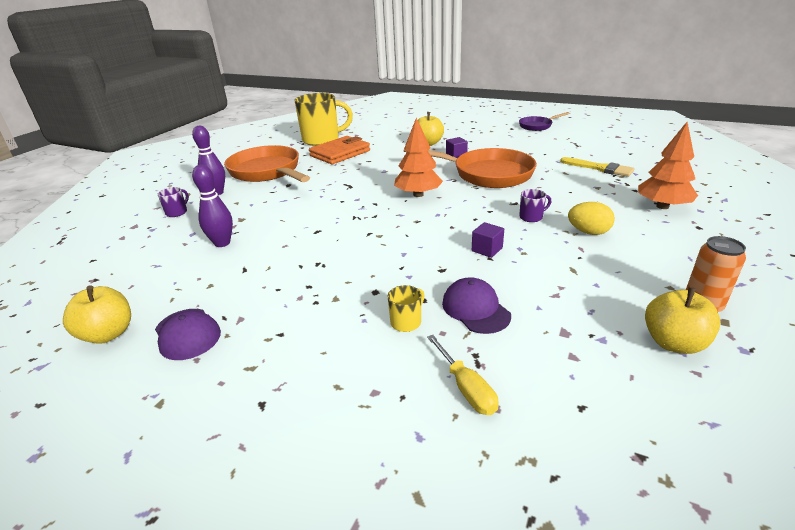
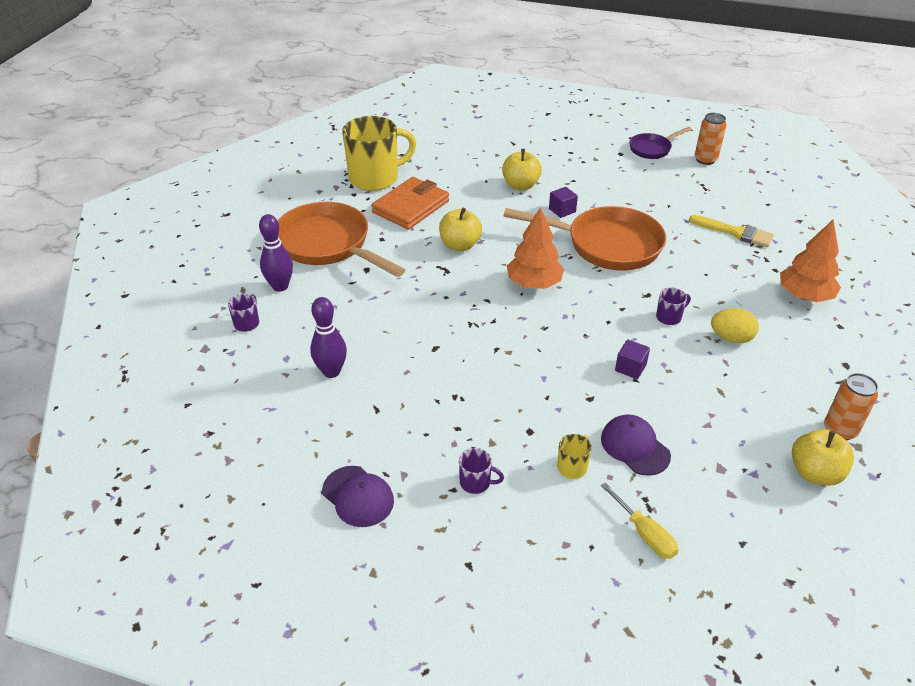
camera: 10 degrees left, 10 degrees up
(108, 334) = (273, 502): yellow apple -> yellow apple (460, 245)
(305, 329) = (476, 482): none -> purple mug
(579, 131) = (705, 160): none -> orange can

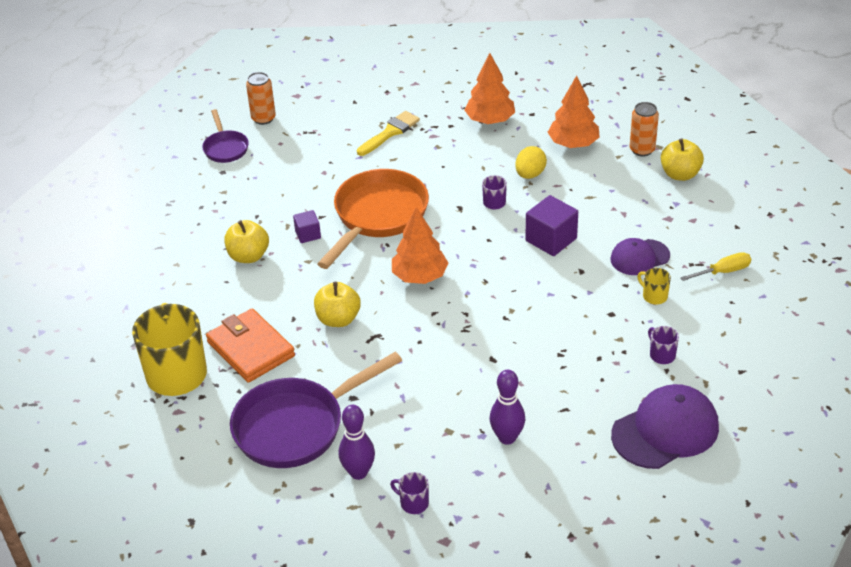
camera: 75 degrees left, 0 degrees up
(328, 245) = (296, 426): orange pan -> purple pan
(358, 496) = (665, 430): purple cap -> purple cap, size x1.64
(476, 482) = (661, 355): purple mug -> purple mug turned 60 degrees counterclockwise
(630, 368) = (551, 239): purple cube -> purple cube, size x1.73
(809, 366) = (573, 144): none -> orange tree

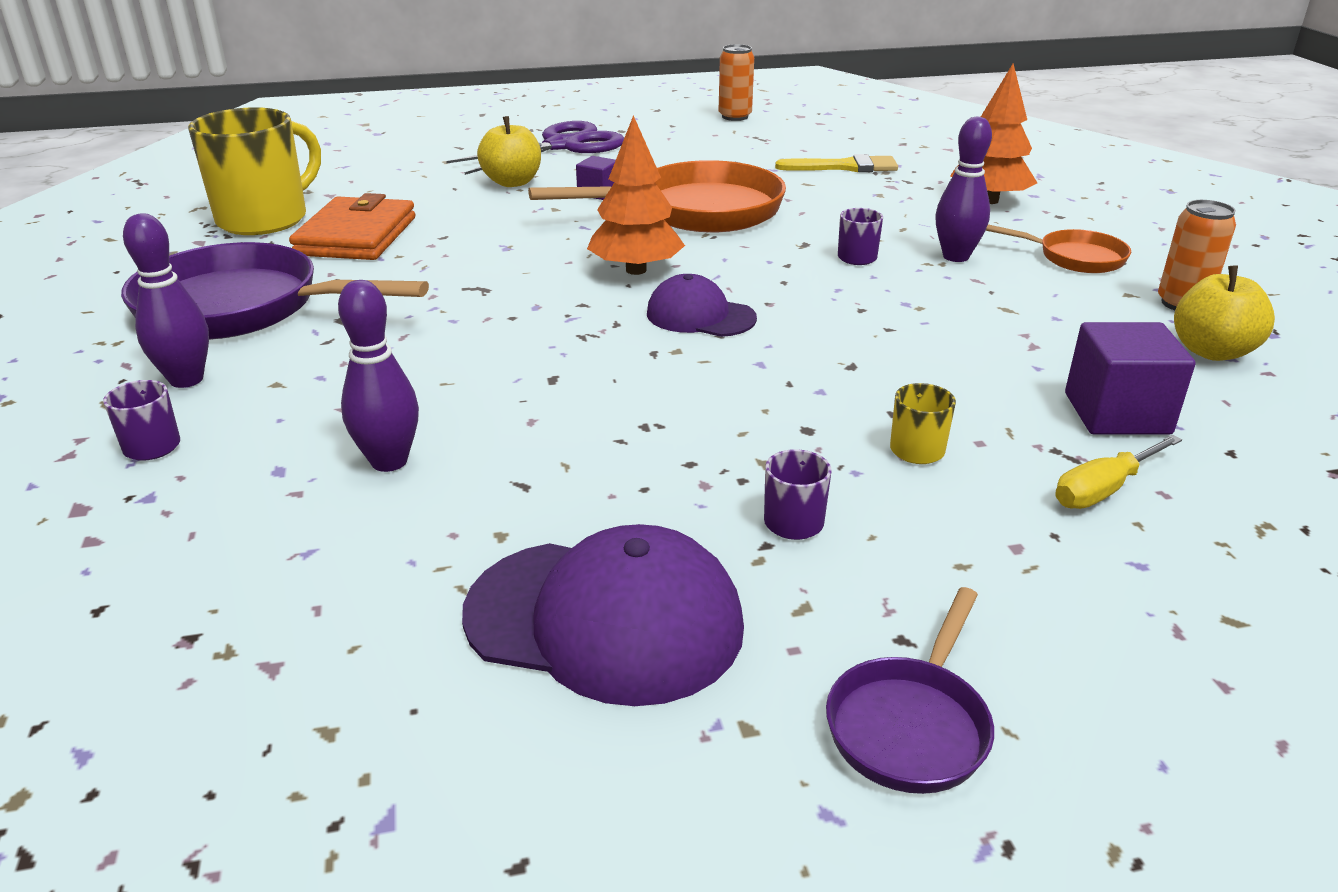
camera: 45 degrees right, 10 degrees down
(217, 208) = (562, 146): none -> purple scissors
(225, 148) = (658, 119): purple pan -> purple pan (910, 725)
(338, 319) = (479, 258): yellow apple -> none
(530, 174) = (955, 257): yellow egg -> purple bowling pin
(551, 239) = (868, 318): purple cube -> purple cube (1117, 413)
(573, 144) = (1074, 258): orange tree -> orange pan
(639, 257) = (973, 398): purple cap -> purple cap (700, 316)
(723, 272) = (1104, 489): yellow screwdriver -> yellow screwdriver turned 120 degrees clockwise

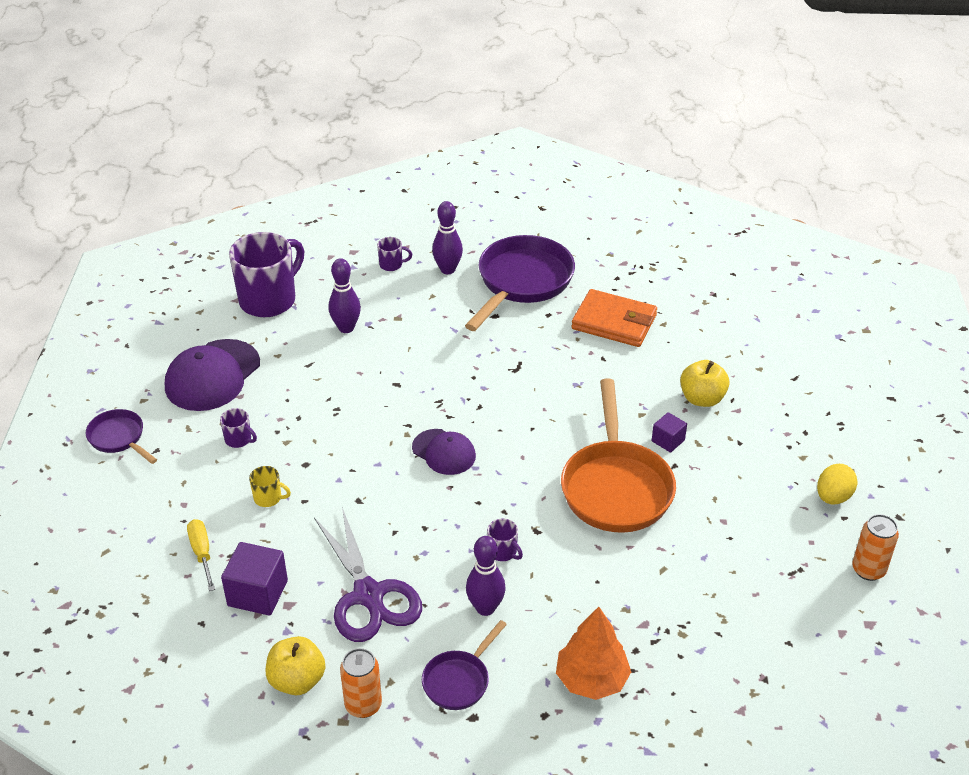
camera: 105 degrees right, 10 degrees up
(265, 219) = (654, 286): yellow mug -> none
(276, 600) = (269, 300): none -> purple mug
(562, 146) = (788, 436): purple scissors -> purple scissors (368, 595)
(636, 270) = (519, 436): orange tree -> none
(646, 129) = (833, 497): none -> yellow egg
(700, 316) = (444, 452): purple cap -> purple cap turned 90 degrees clockwise
(844, 167) = (700, 608): yellow brush -> none
(1074, 258) = (459, 680): orange pan -> purple pan

